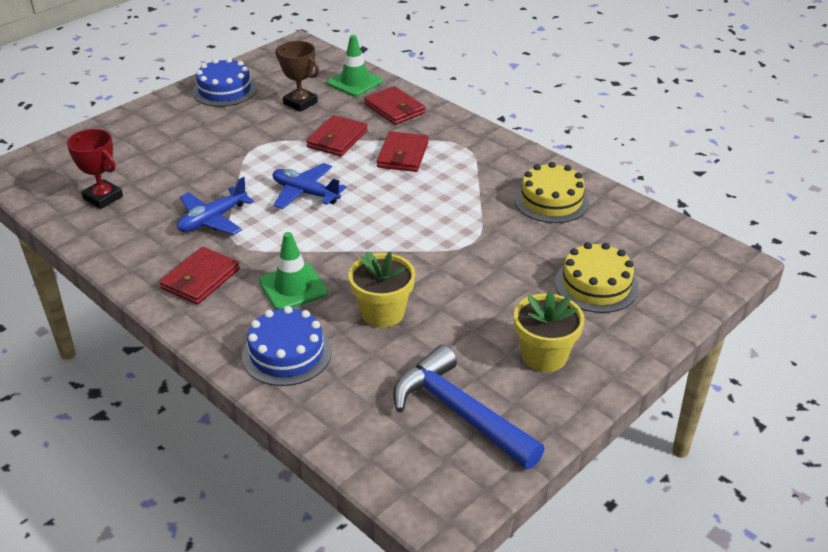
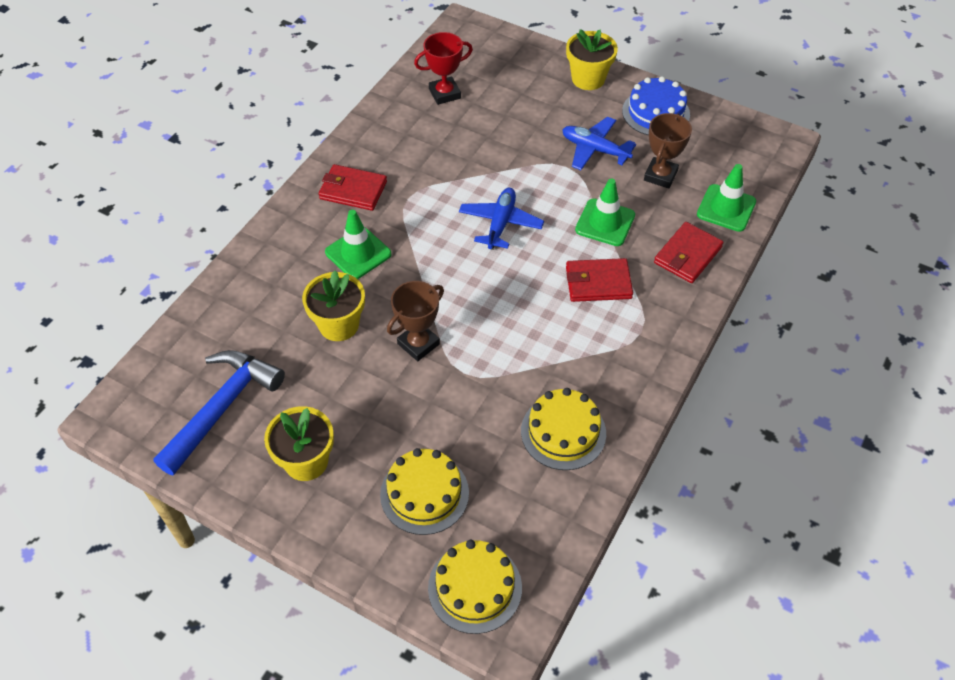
camera: 75 degrees right, 15 degrees up
(103, 197) = (444, 94): red trophy -> red trophy turned 45 degrees clockwise
(153, 114) = (588, 79): none -> yellow flower pot
(213, 219) = (437, 172): blue plane -> blue plane (595, 149)
(287, 353) = (273, 272): blue cake -> none
(337, 139) = (605, 222): red wallet -> green traffic cone
(428, 264) = (418, 344): none -> brown trophy
(692, 271) = (475, 587): none -> yellow cake

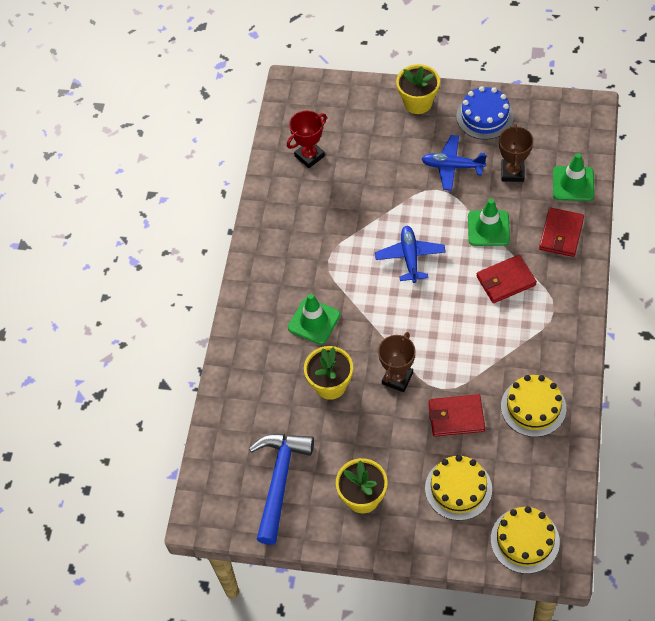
camera: 15 degrees left, 5 degrees up
(353, 190) = (281, 269): red wallet -> red wallet (456, 417)

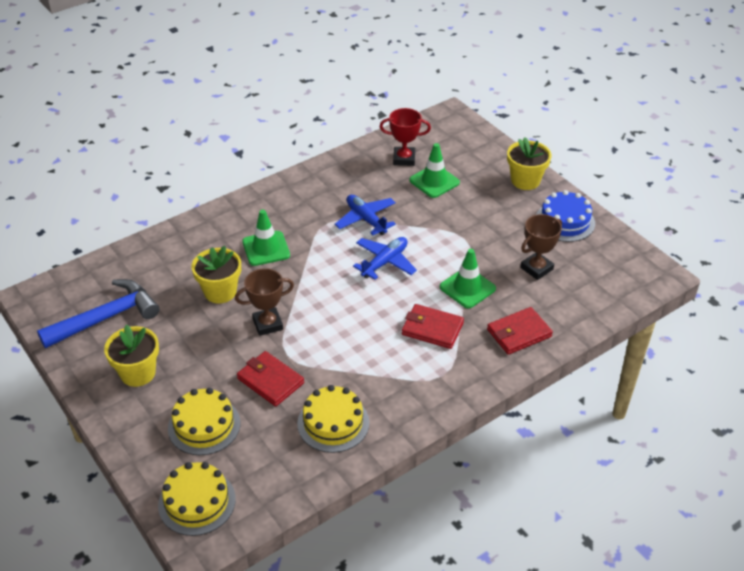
camera: 40 degrees right, 15 degrees down
(452, 166) = (495, 233): blue plane -> blue plane (366, 219)
(573, 184) = (575, 309): green traffic cone -> green traffic cone (434, 181)

